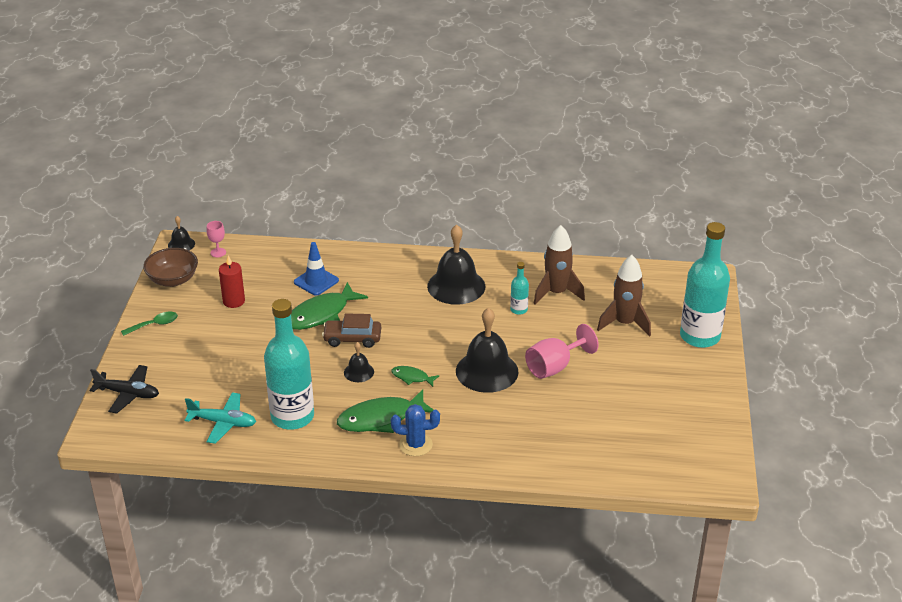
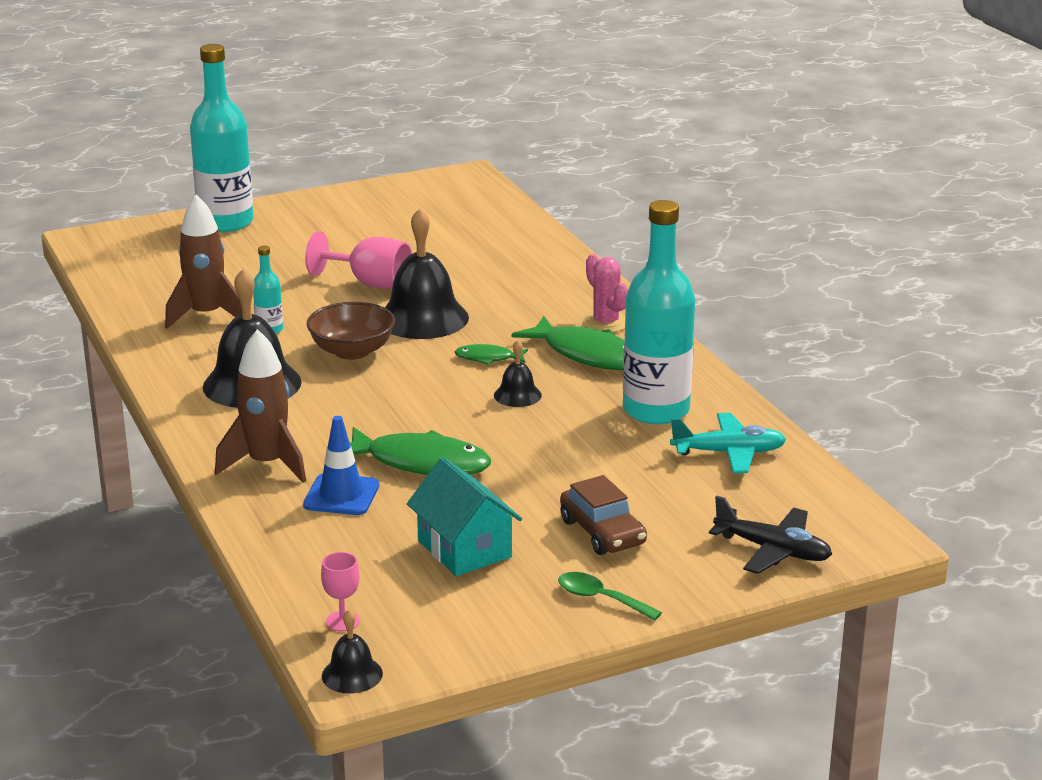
camera: 120 degrees left, 10 degrees down
(127, 394) = (772, 550): black plane -> black plane turned 135 degrees clockwise
(173, 280) = (466, 634): brown bowl -> brown bowl (352, 351)
(223, 423) = (728, 453): turquoise plane -> turquoise plane turned 105 degrees clockwise
(234, 301) = (464, 549): red candle -> turquoise house
(352, 338) = (452, 421): brown car -> brown car (602, 532)
(412, 377) = (488, 358): green fish -> green fish turned 105 degrees clockwise
(415, 444) = (605, 323): blue cactus -> pink cactus
(624, 323) = (238, 264): brown rocket -> brown rocket (267, 464)

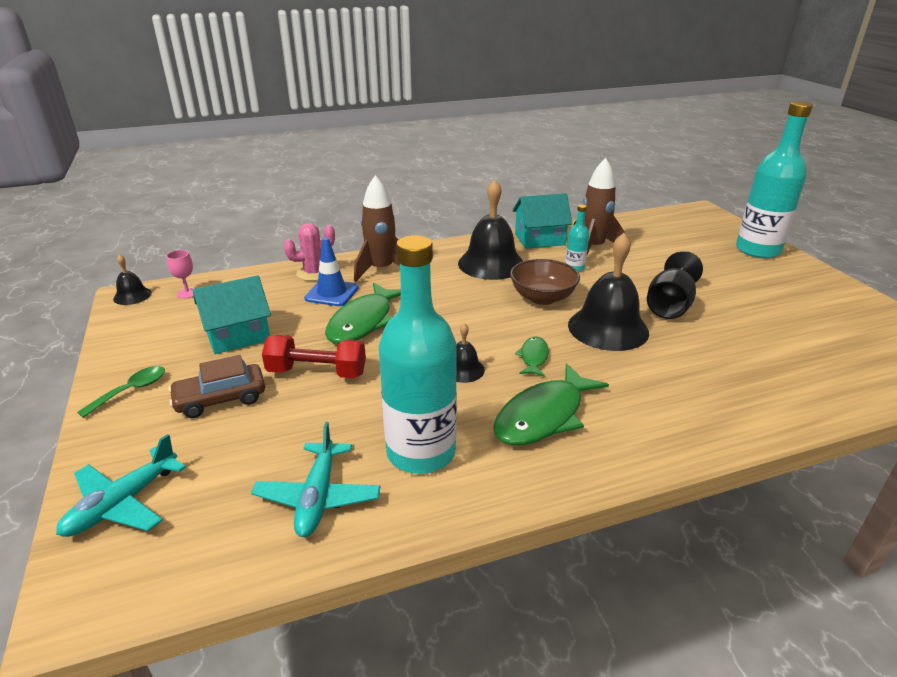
camera: 95 degrees right, 5 degrees up
(172, 350) = (539, 239): none -> turquoise house
(370, 283) = (669, 306): pink goblet -> black goblet
(539, 480) = (317, 372): none -> red dumbbell
(605, 323) = (620, 434): pink cactus -> pink cactus (314, 273)
(772, 550) = (123, 503): black plane -> turquoise plane

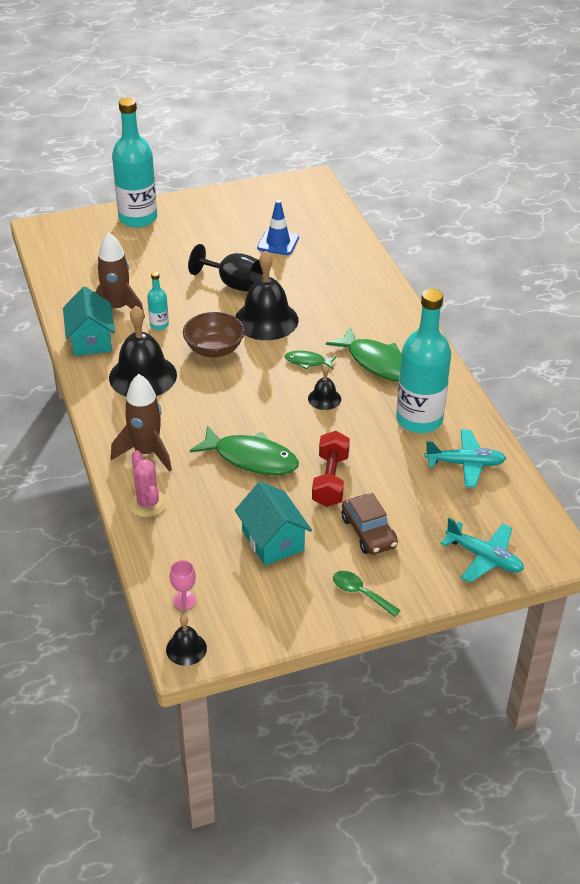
camera: 90 degrees left, 10 degrees up
(332, 293) = (194, 485): blue traffic cone -> blue traffic cone (278, 243)

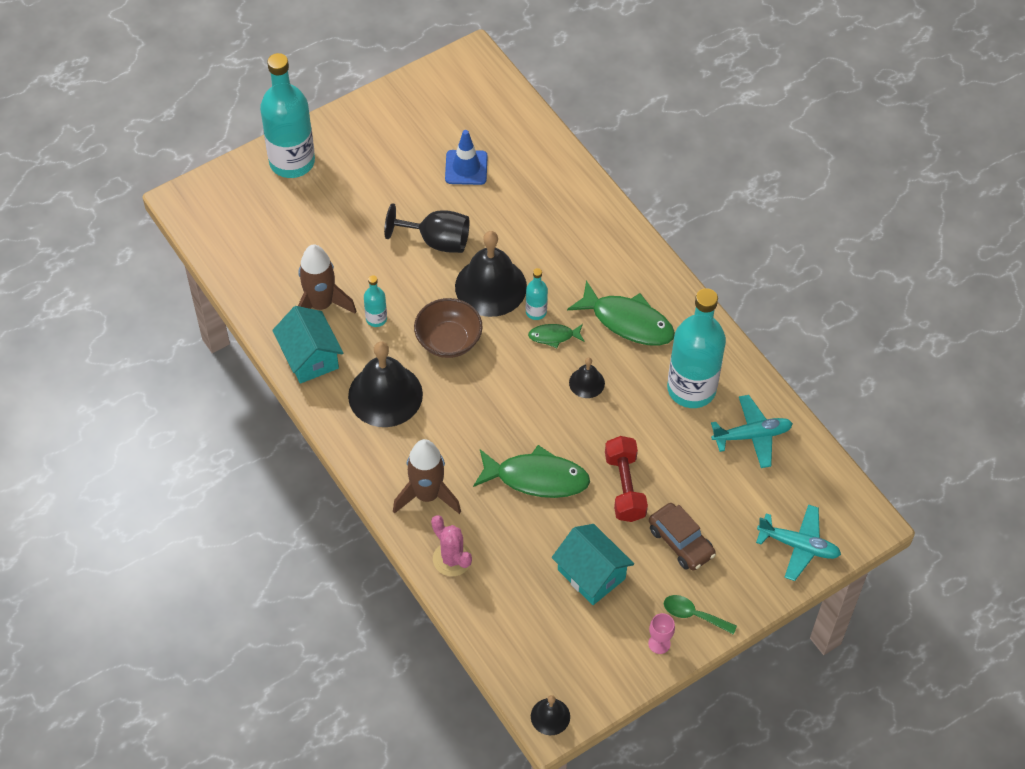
camera: 15 degrees left, 15 degrees up
(184, 600) = (529, 664): pink goblet -> pink goblet (659, 643)
(298, 343) = (536, 312): none -> turquoise bottle

